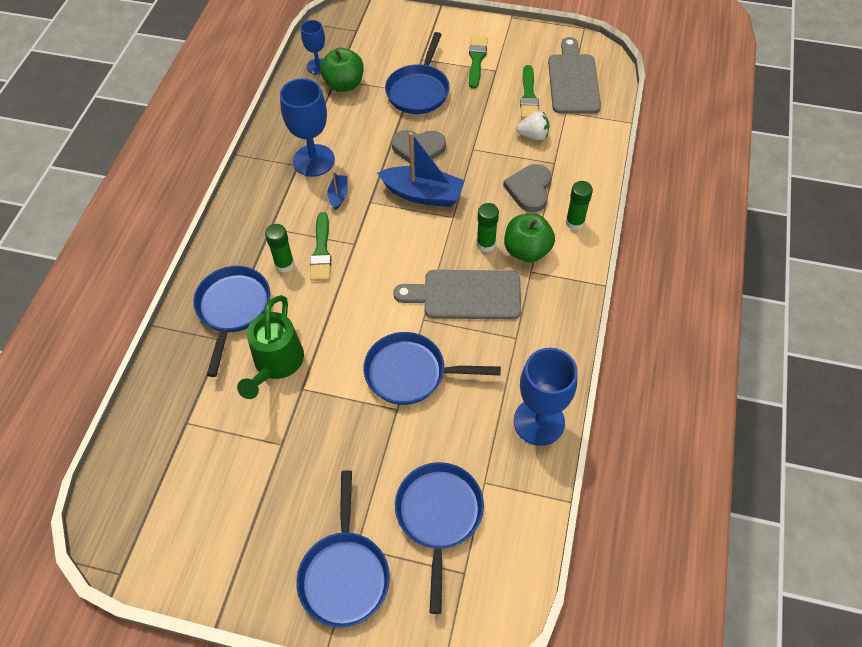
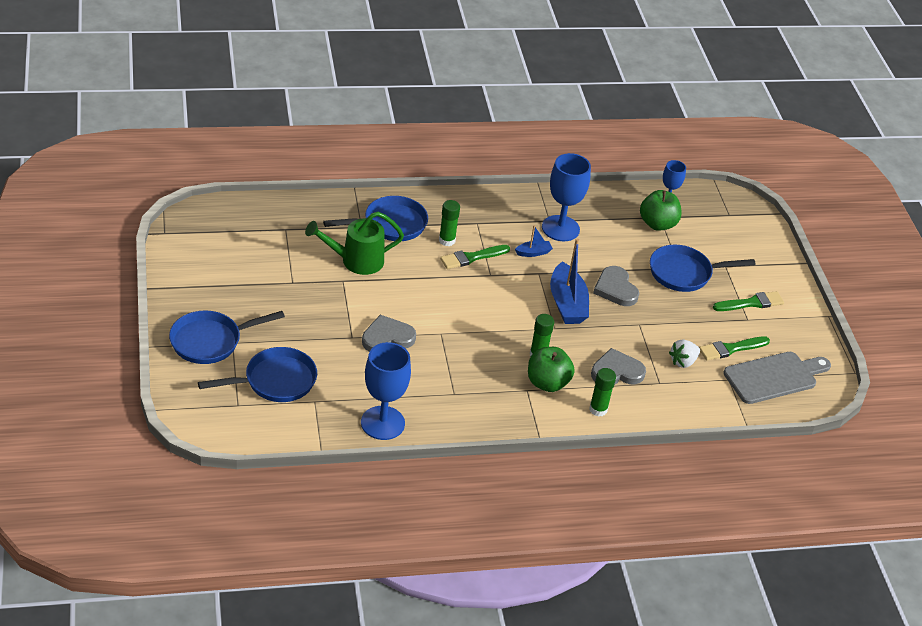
camera: 60 degrees right, 15 degrees down
(411, 373) = (387, 337): blue pan -> grey heart
(466, 295) = (478, 353): grey cutting board -> none
(533, 135) = (683, 362): white strawberry -> white strawberry turned 75 degrees clockwise

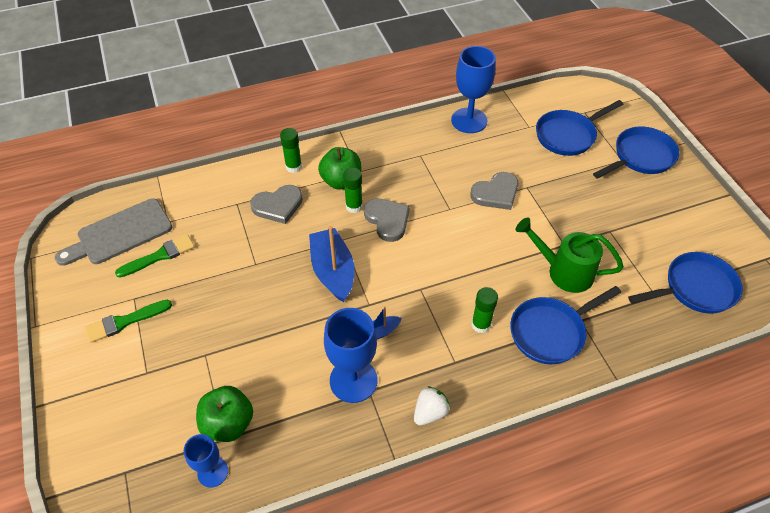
camera: 175 degrees right, 10 degrees up
(356, 261) = (563, 271): green watering can -> green watering can turned 135 degrees counterclockwise
(472, 257) = (446, 307): green brush -> none
(615, 289) = (281, 303): grey heart -> grey heart (387, 220)
(683, 362) = (212, 230): white strawberry -> white strawberry (430, 412)
(684, 273) = (200, 347): blue pan -> blue pan (695, 288)

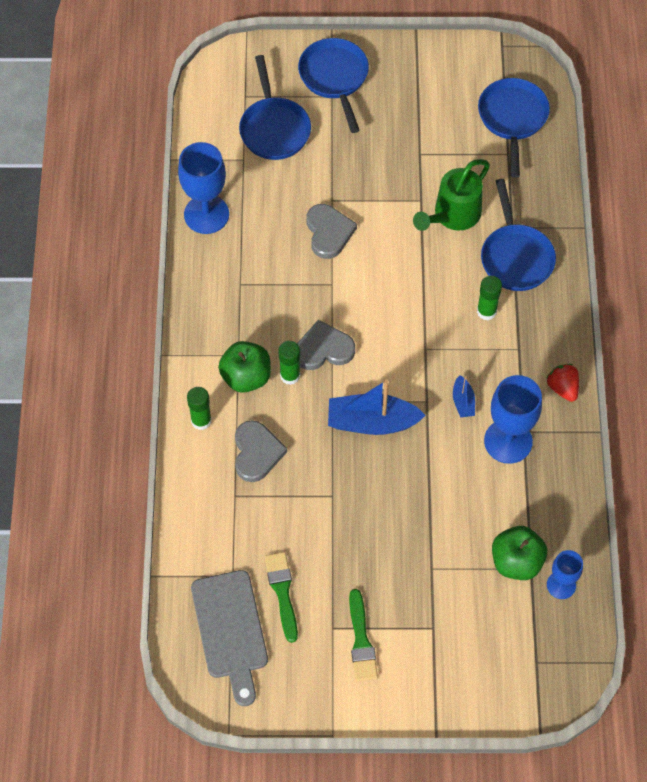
camera: 70 degrees left, 10 degrees up
(430, 412) = (562, 388): white strawberry -> red strawberry

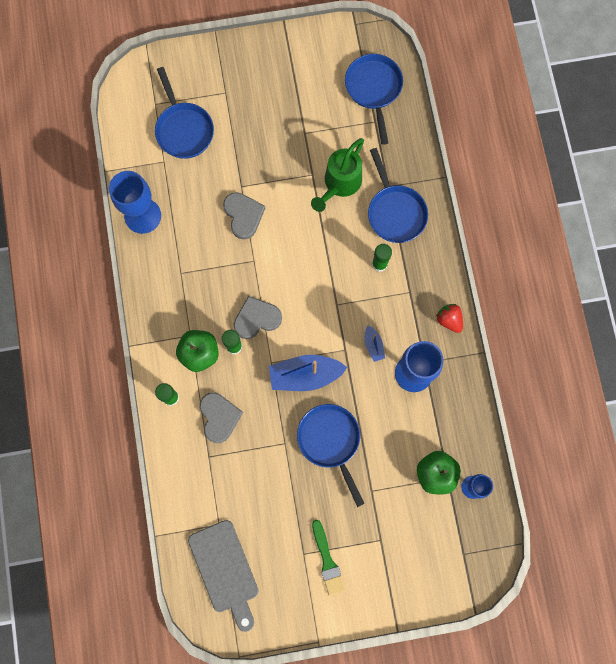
camera: 10 degrees left, 15 degrees up
(282, 592) = (259, 531): green brush -> none
(334, 78) = (225, 75): blue pan -> blue pan (330, 441)

